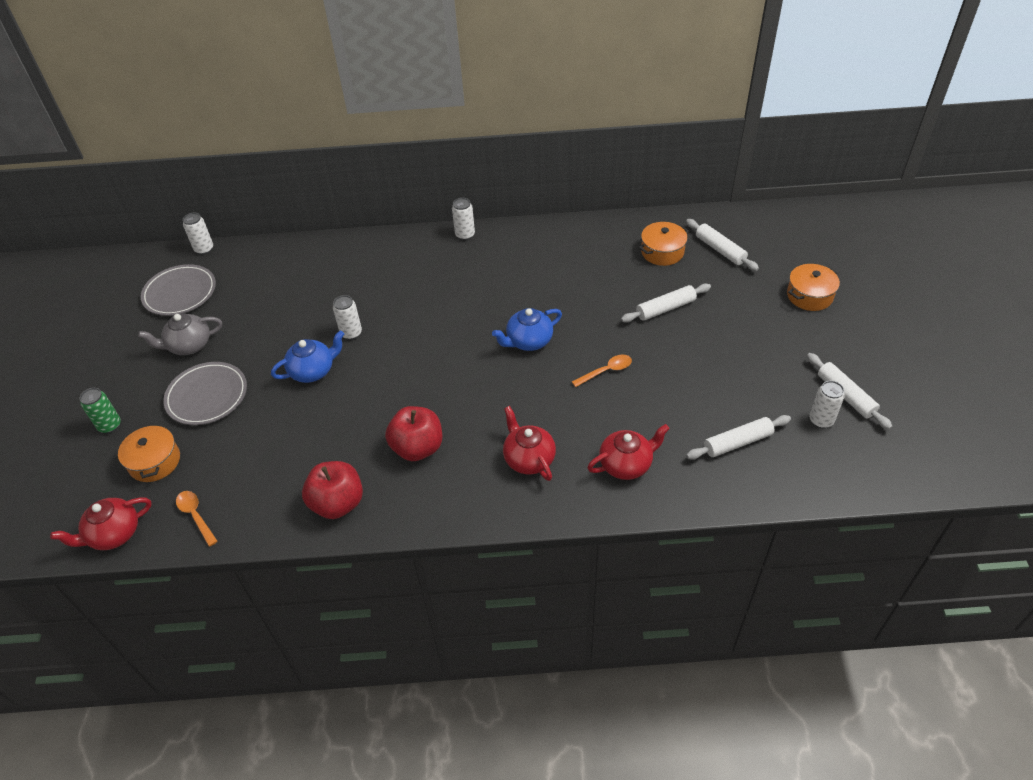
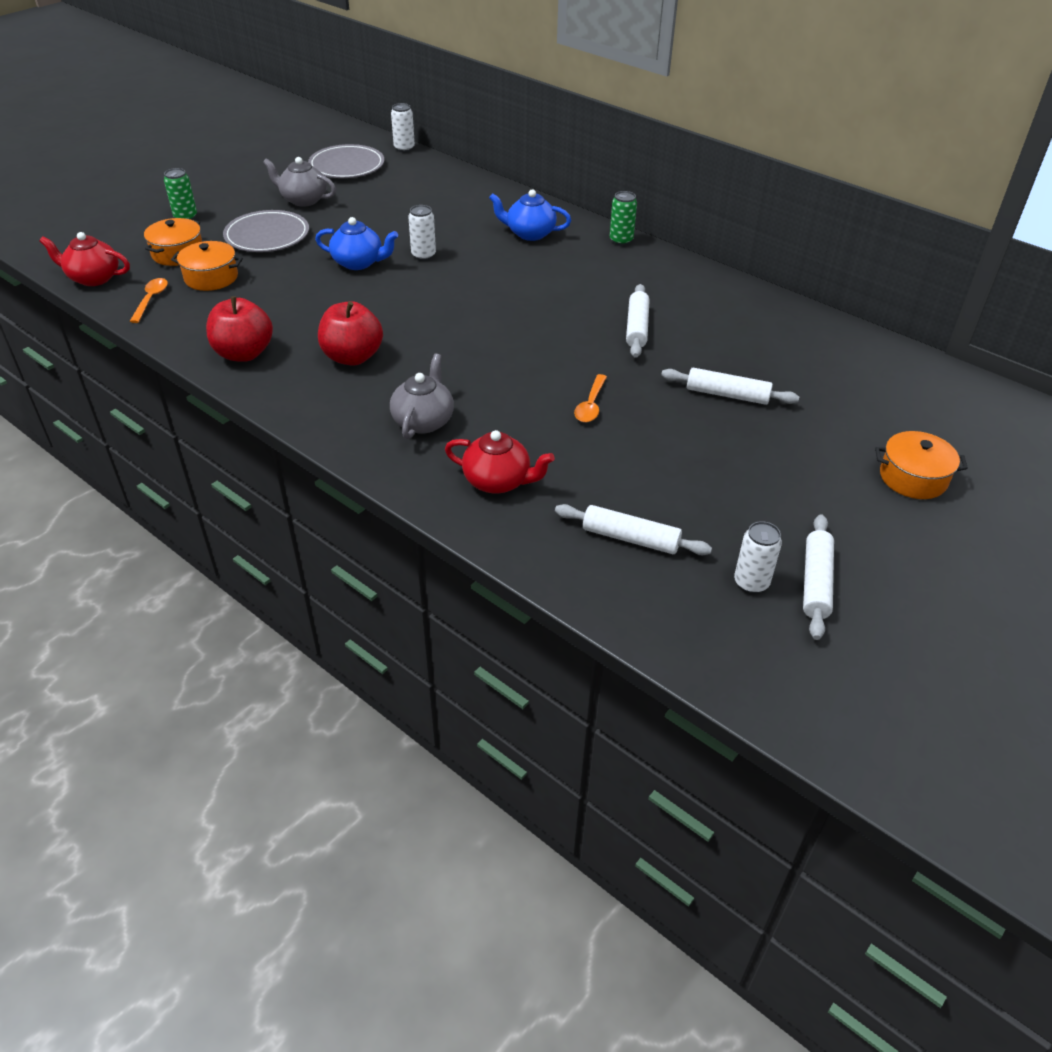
camera: 40 degrees right, 5 degrees down
(465, 235) = (621, 240): white can -> green can
(528, 341) = (556, 343): blue teapot -> blue teapot (529, 233)
(528, 459) = (423, 421): red teapot -> grey teapot
(606, 371) = (591, 405): orange spoon -> orange spoon turned 90 degrees clockwise
(662, 252) = (796, 351): orange pot -> orange pot (211, 277)
(720, 250) = (865, 383): white rolling pin -> white rolling pin (637, 328)

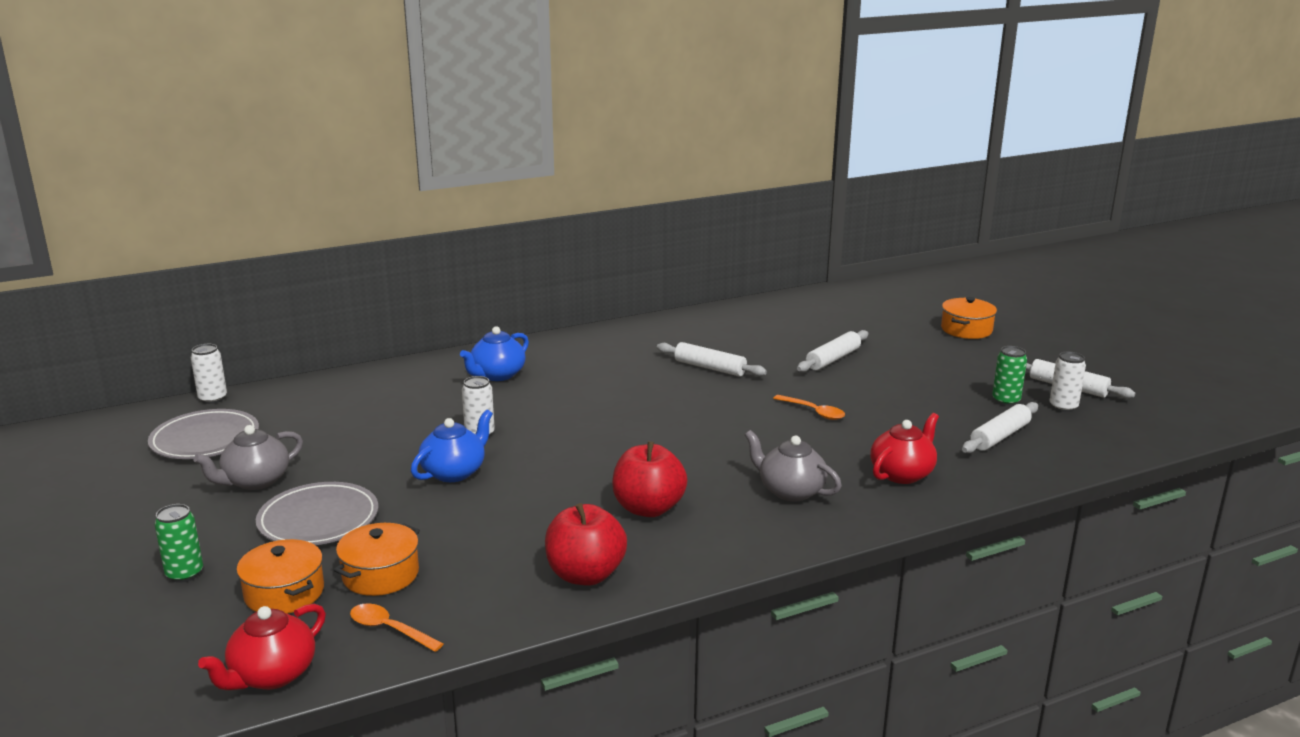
camera: 65 degrees left, 20 degrees down
(621, 240) = (557, 341): green can -> green can (1006, 401)

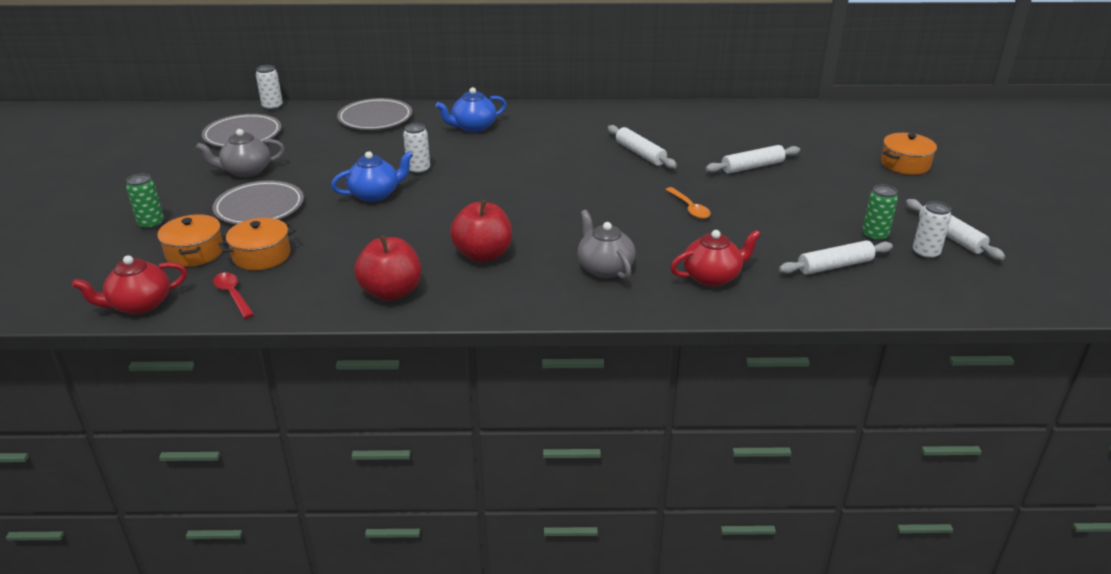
camera: 25 degrees right, 10 degrees up
(366, 387) = (375, 118): none -> grey plate
(390, 629) = (233, 295): orange spoon -> red spoon

